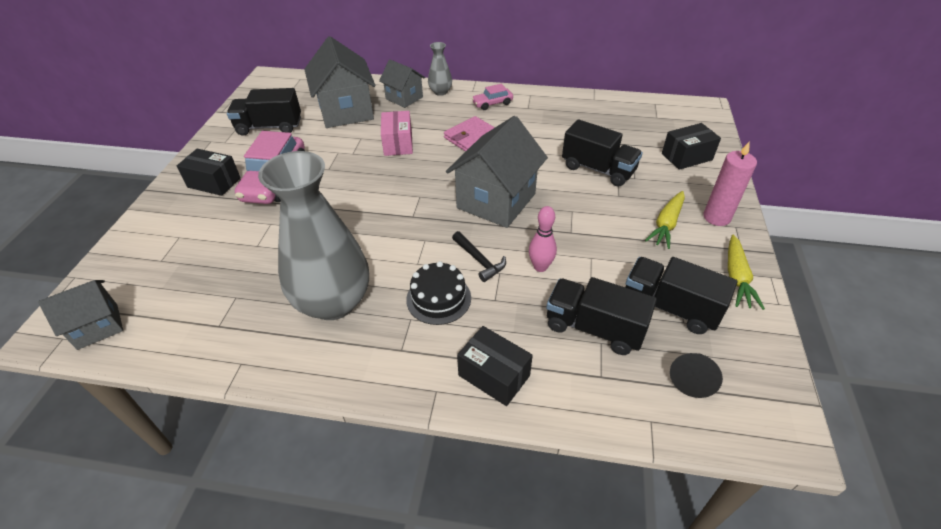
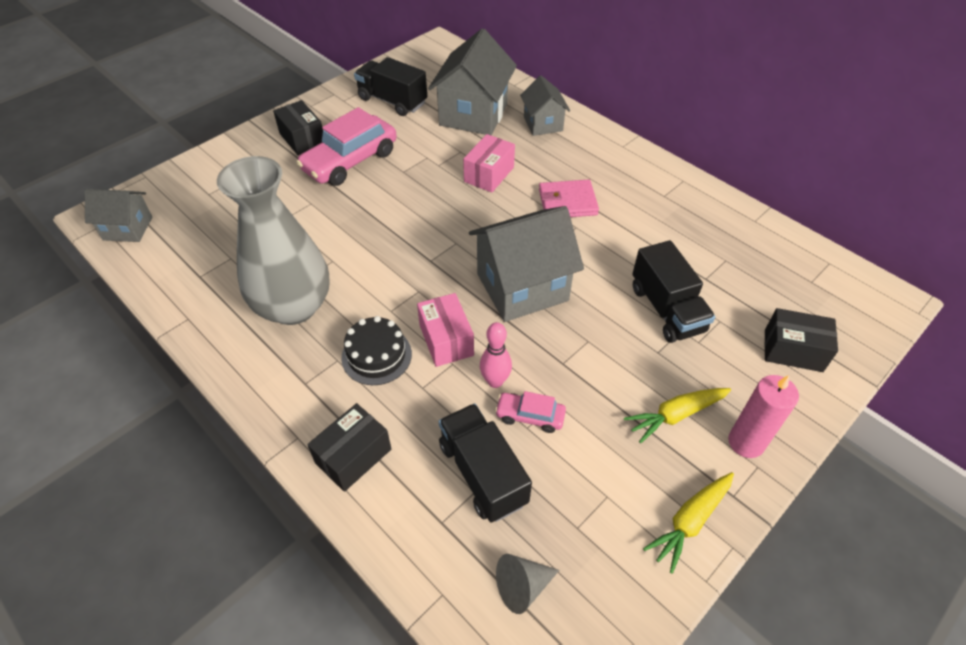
camera: 35 degrees right, 5 degrees up
(440, 92) = (587, 133): grey vase -> none
(479, 260) = (446, 340): black hammer -> pink box
(492, 103) = (629, 172): pink car -> pink car (530, 416)
(494, 375) = (353, 456): black box -> black box turned 60 degrees clockwise
(670, 307) = (579, 503): black truck -> none
(692, 379) = (522, 586): black cone -> grey cone

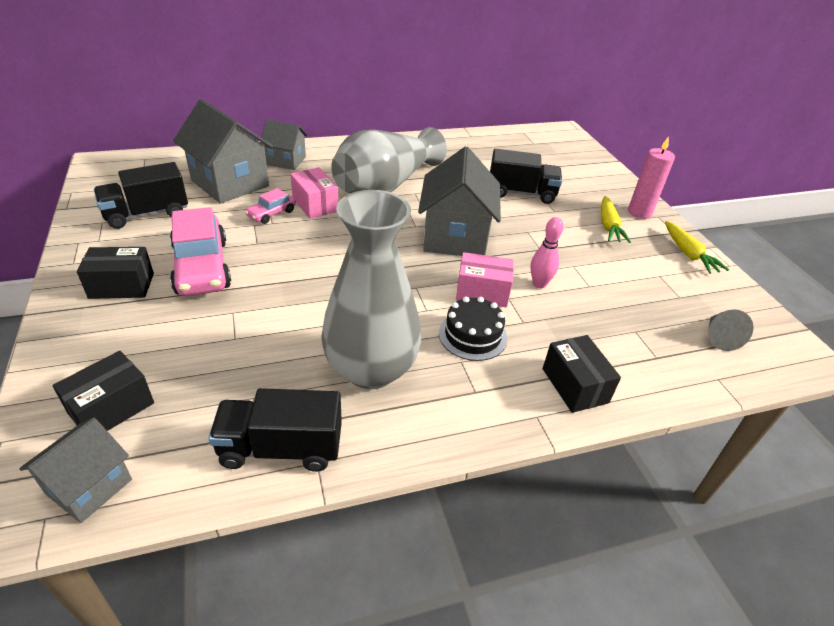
camera: 65 degrees left, 10 degrees down
(483, 473) = (621, 321): black truck -> black truck (281, 448)
(530, 416) = (580, 281): pink car -> pink car (271, 214)
(567, 202) = (386, 186): pink wallet -> grey vase
(793, 350) = (581, 170): black box -> black box (111, 408)

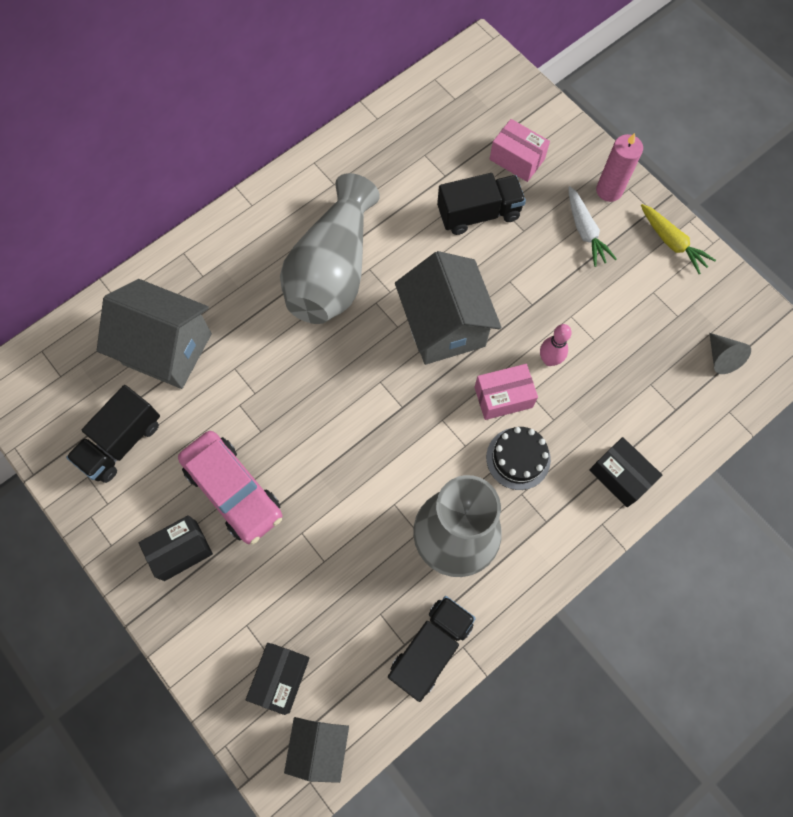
camera: 20 degrees left, 30 degrees up
(271, 214) = (245, 379): pink car -> none
(281, 448) = (430, 648): black truck -> black truck turned 150 degrees clockwise
(286, 161) = (199, 277): grey house -> none
(315, 204) = (279, 341): pink box -> pink box (517, 159)
(608, 226) = (585, 231): yellow carrot -> white carrot

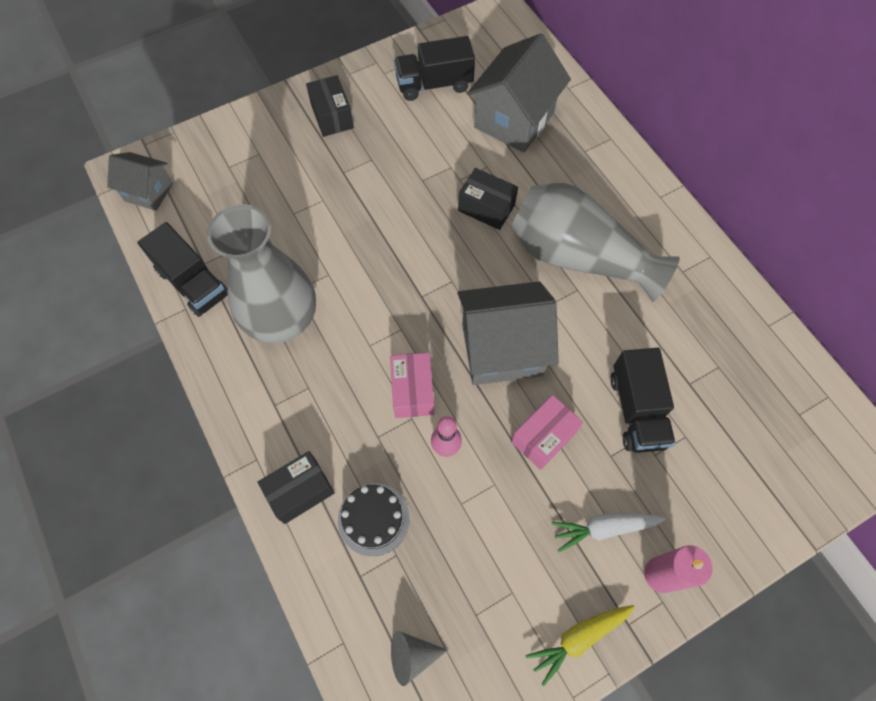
camera: 100 degrees right, 5 degrees down
(121, 442) = (434, 84): black truck -> black truck turned 60 degrees counterclockwise
(233, 491) = (373, 155): pink car -> none
(280, 678) = (209, 172): black box -> black box (486, 208)
(517, 159) = (710, 469): pink box -> pink box (543, 437)
(518, 458) = (344, 392): black cake -> black cake (373, 519)

